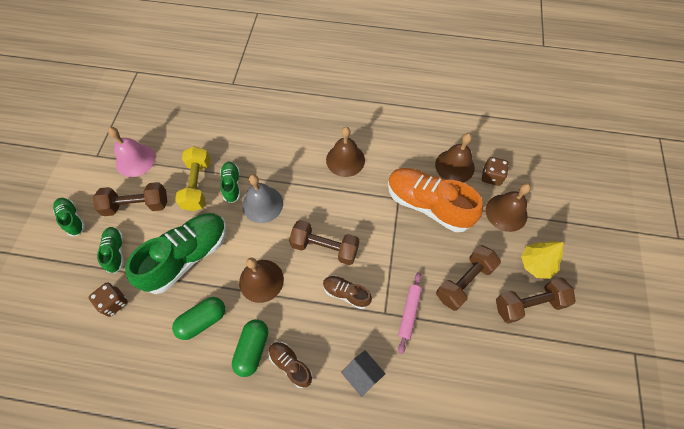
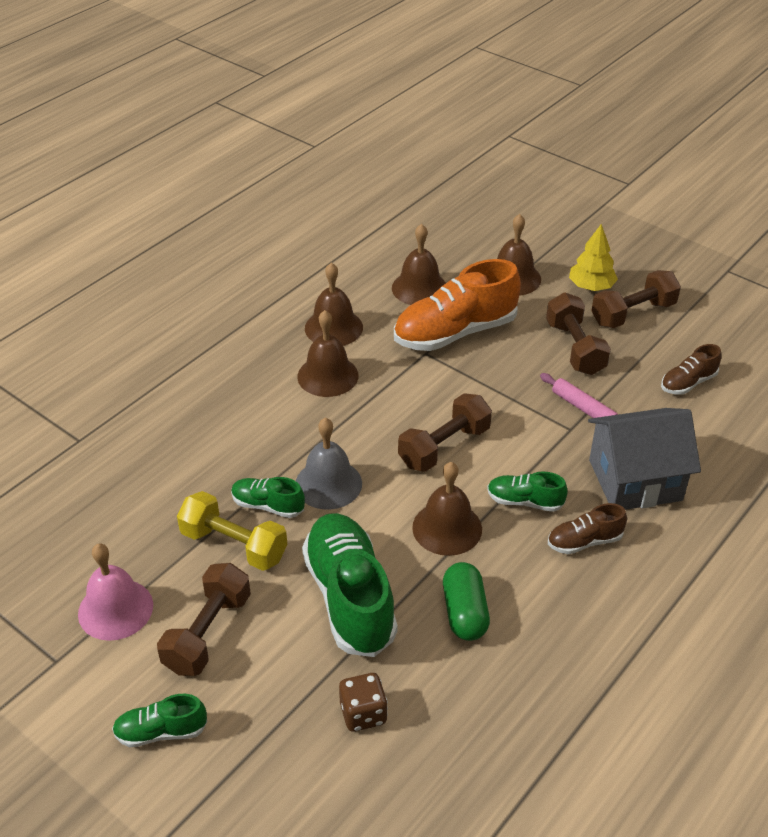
camera: 60 degrees left, 20 degrees down
(115, 252) = (273, 686): green shoe -> green shoe (524, 501)
(252, 349) = (540, 572): green capsule -> none
(346, 293) = (522, 452): brown shoe -> brown shoe (688, 383)
(362, 375) = (635, 480): grey house -> grey house, size x2.05
(387, 142) = (333, 327): none -> brown bell
(491, 177) = (458, 267): brown dice -> none
(528, 304) = (633, 313): brown dumbbell -> brown dumbbell turned 45 degrees clockwise

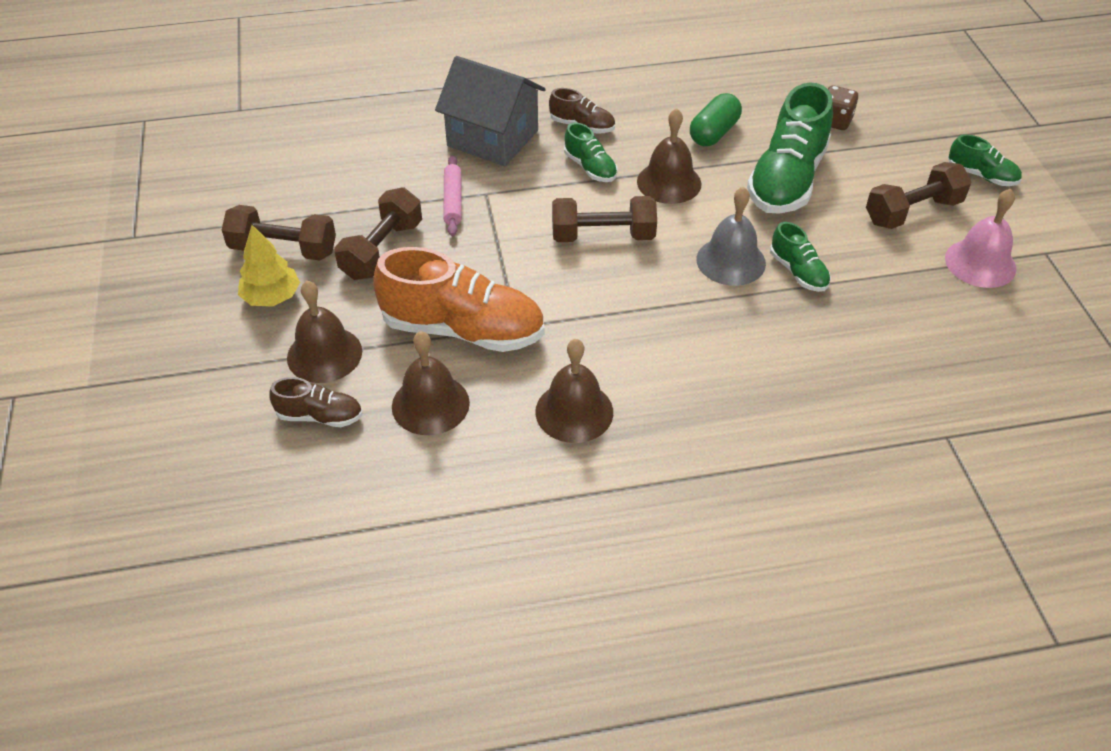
camera: 140 degrees left, 5 degrees up
(234, 545) = (850, 258): yellow dumbbell -> none
(327, 376) = (636, 359): brown bell -> none
(688, 383) = (344, 172): brown shoe -> brown shoe (320, 416)

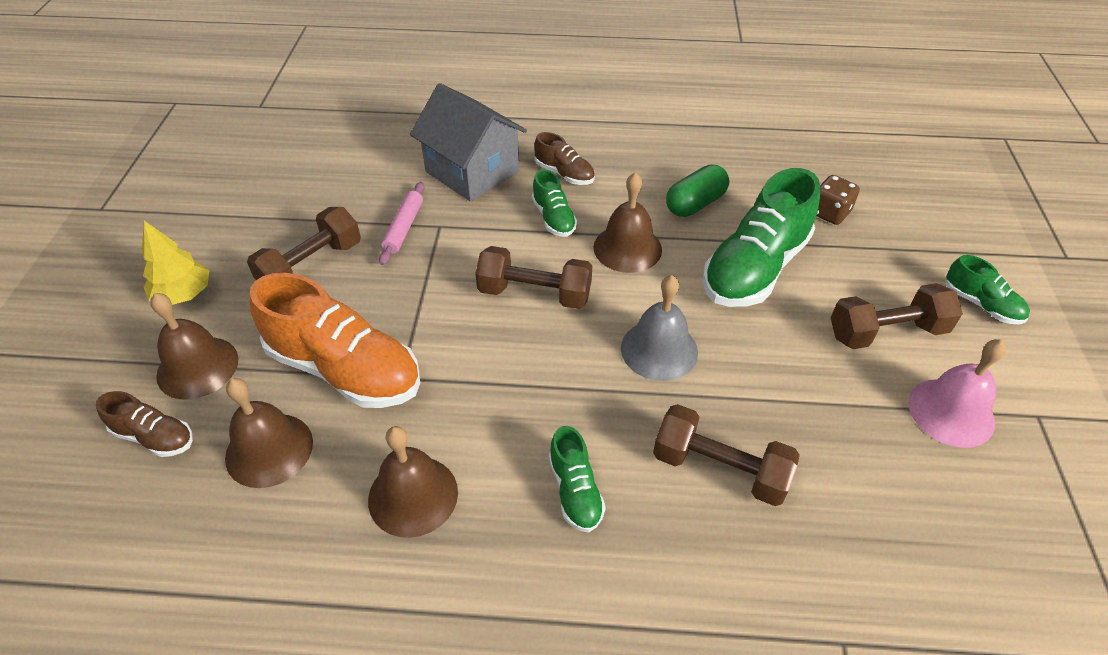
camera: 15 degrees right, 0 degrees up
(283, 249) = (222, 247): brown dumbbell -> brown dumbbell (719, 469)
(798, 272) = (730, 378): green shoe -> green shoe (575, 491)

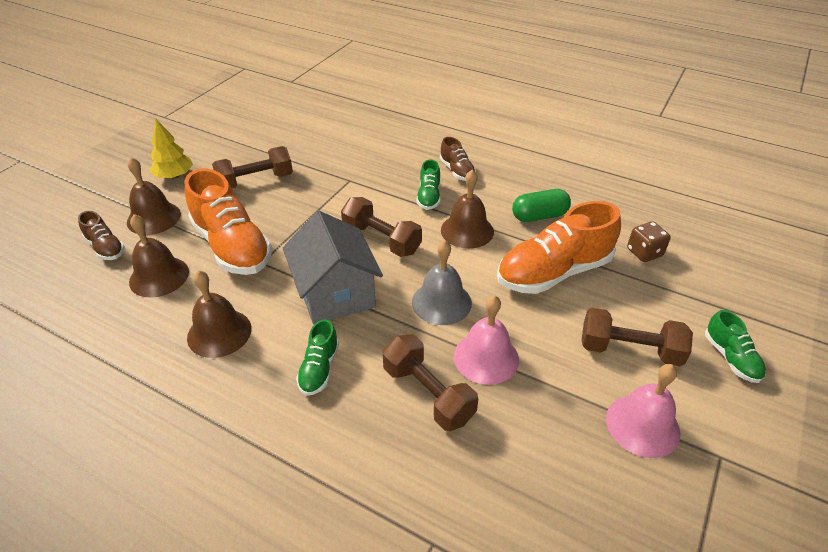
camera: 25 degrees right, 5 degrees down
(404, 228) = (326, 175): pink rolling pin -> none
(472, 171) = (395, 153): grey house -> grey house (335, 293)
(752, 399) = (486, 357): none -> pink bell
(755, 268) = (553, 272): green shoe -> orange shoe

